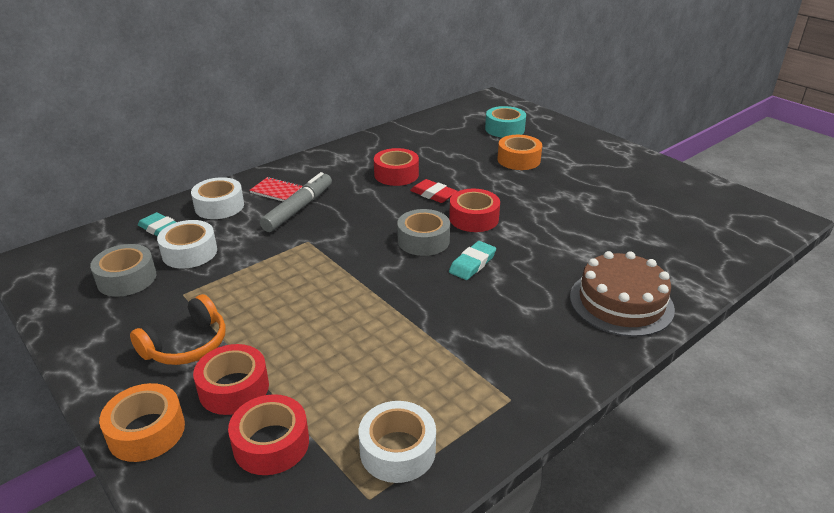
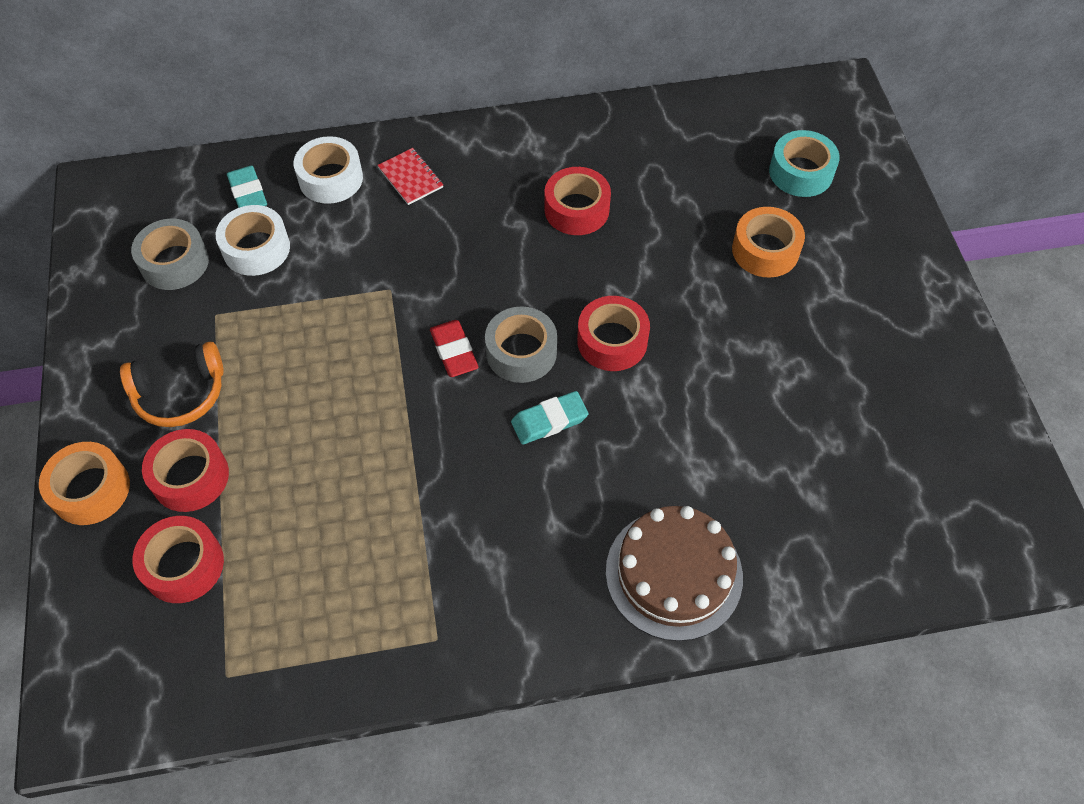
camera: 30 degrees right, 25 degrees up
(298, 209) = (415, 224): grey marker -> none
(397, 450) = (286, 638): white tape -> none
(433, 194) = (595, 271): red eraser -> red eraser (454, 351)

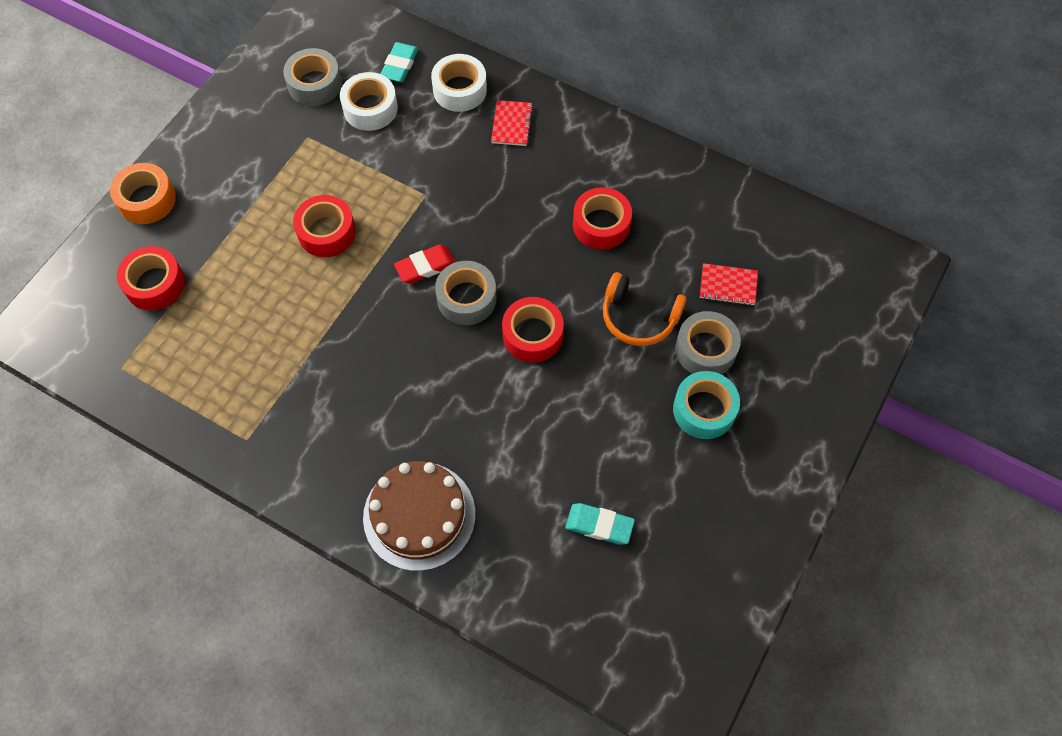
camera: 40 degrees right, 5 degrees up
(180, 393) = (244, 175): orange headphones -> orange headphones (639, 317)
(190, 477) = (204, 233): red tape -> red tape (326, 232)
(454, 351) = (425, 266): red eraser -> red eraser turned 45 degrees clockwise
(549, 420) = (440, 357): turquoise eraser -> turquoise eraser (599, 525)
(730, 188) = (728, 285): none -> red notebook
(765, 250) = (705, 349): orange tape -> grey tape
(801, 172) = (795, 311): turquoise tape -> turquoise tape (704, 410)

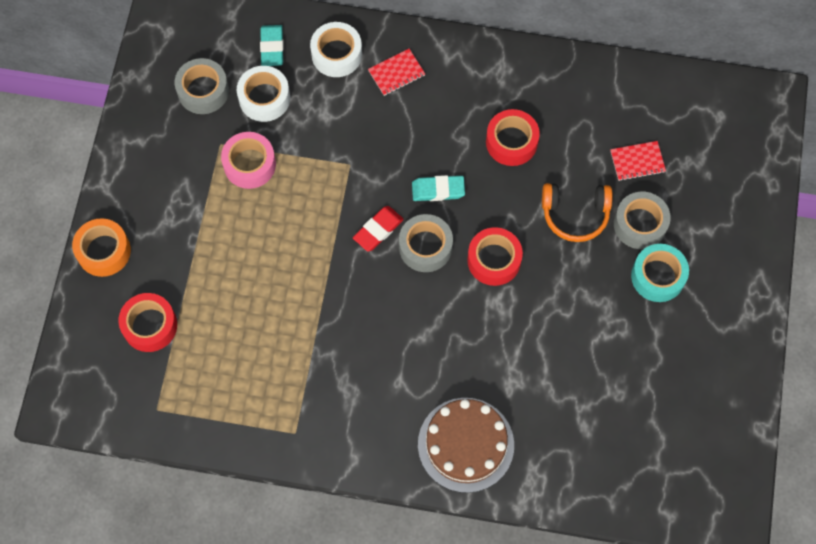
camera: 20 degrees left, 5 degrees up
(326, 232) = (278, 228): red tape -> none
(327, 164) = (249, 164): none -> pink tape
(511, 124) = (396, 73): red notebook -> red notebook turned 75 degrees clockwise
(599, 525) = (612, 401): turquoise eraser -> turquoise eraser (438, 190)

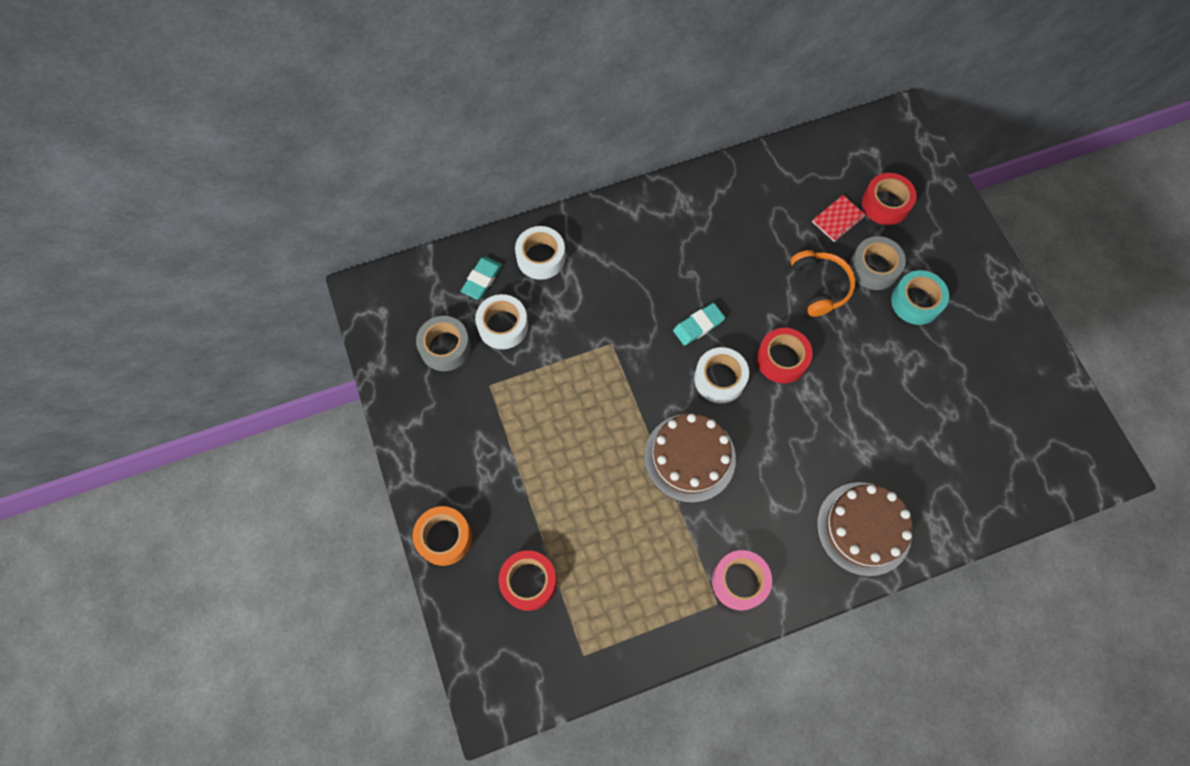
camera: 30 degrees left, 0 degrees up
(249, 164) = (526, 389): pink tape -> pink tape (739, 581)
(272, 47) = (482, 279): turquoise eraser -> turquoise eraser turned 60 degrees clockwise
(353, 300) = (689, 457): none -> brown cake
(378, 230) = (671, 386): red eraser -> none
(396, 73) = (601, 247): red notebook -> none
(425, 247) = (719, 379): grey tape -> white tape
(511, 142) = (730, 255): red tape -> red tape (885, 204)
(575, 214) = (819, 286): orange headphones -> orange headphones turned 75 degrees counterclockwise

